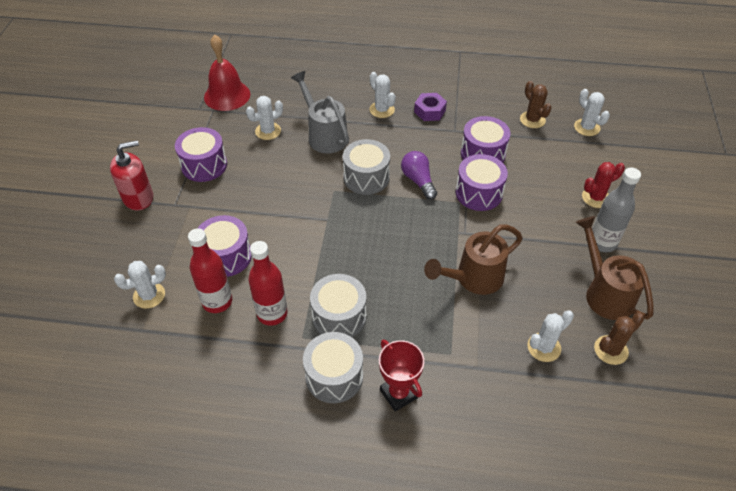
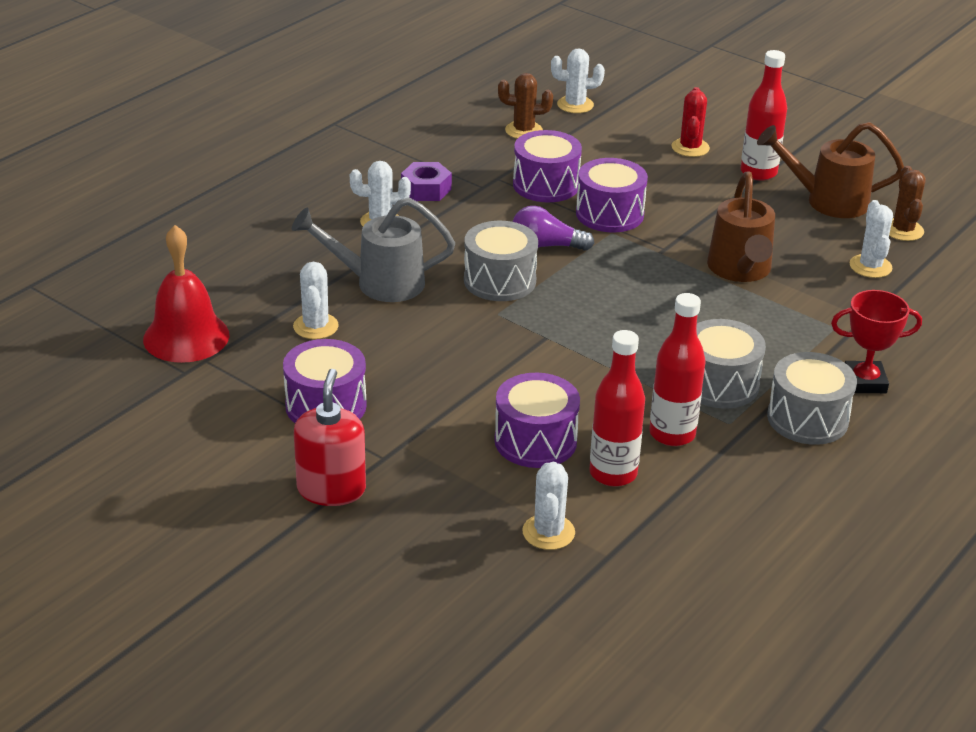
camera: 60 degrees left, 15 degrees down
(602, 242) = (758, 172): grey bottle -> red bottle

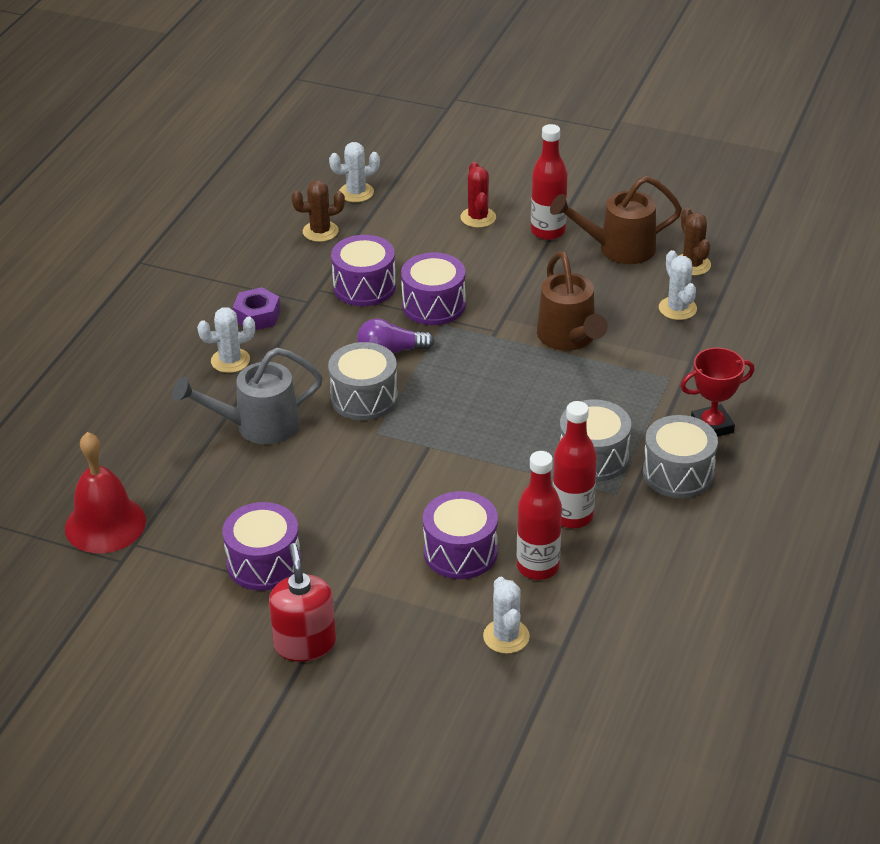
camera: 15 degrees left, 5 degrees up
(315, 326) = (219, 485): white cactus -> none

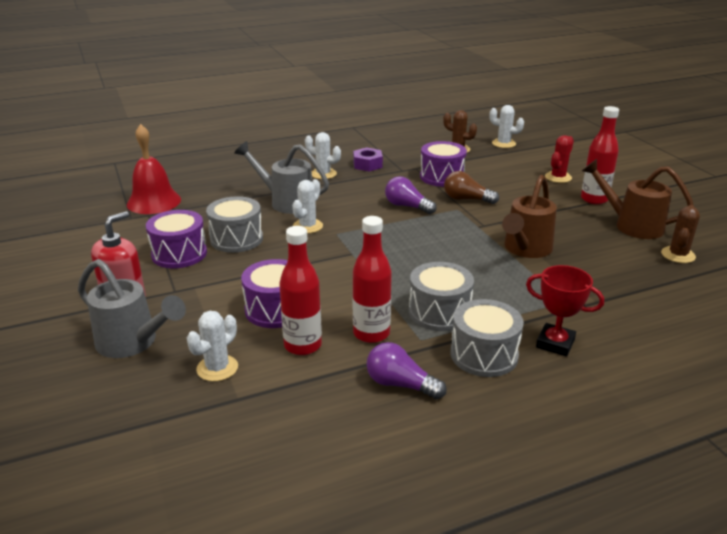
camera: 45 degrees right, 10 degrees down
(364, 398) = (358, 217): grey drum -> grey drum (236, 239)
(396, 672) = (132, 343): none -> grey watering can
(433, 305) = (466, 199): purple drum -> brown light bulb
(657, 543) = (400, 384): none -> purple light bulb
(677, 308) = (630, 271): white cactus -> white cactus (307, 226)

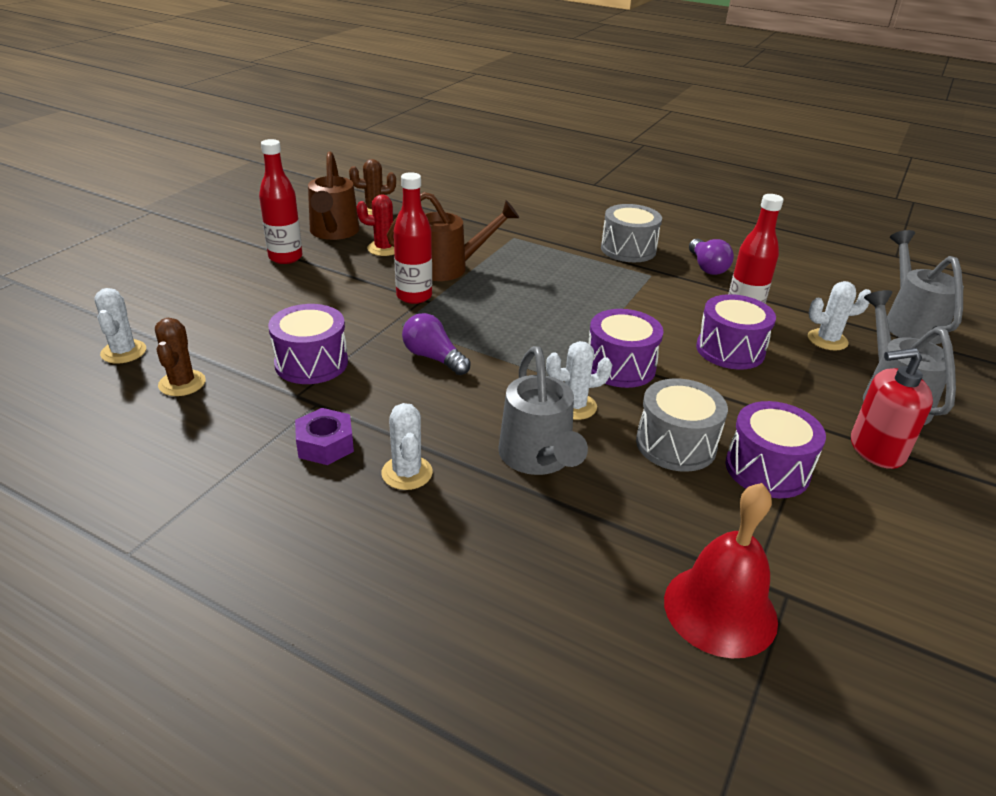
camera: 130 degrees left, 5 degrees up
(156, 448) = (910, 324): none -> grey watering can
(320, 257) = (620, 367): none -> purple drum
(371, 333) = (679, 295): red bottle -> red bottle (414, 296)
(407, 206) = (433, 358): purple light bulb -> purple light bulb turned 135 degrees clockwise
(439, 312) = (607, 278): grey drum -> none
(466, 199) = (367, 326): brown light bulb -> none
(555, 343) = (575, 231): red trophy -> none
(558, 177) = (235, 287): red cactus -> red cactus (384, 248)

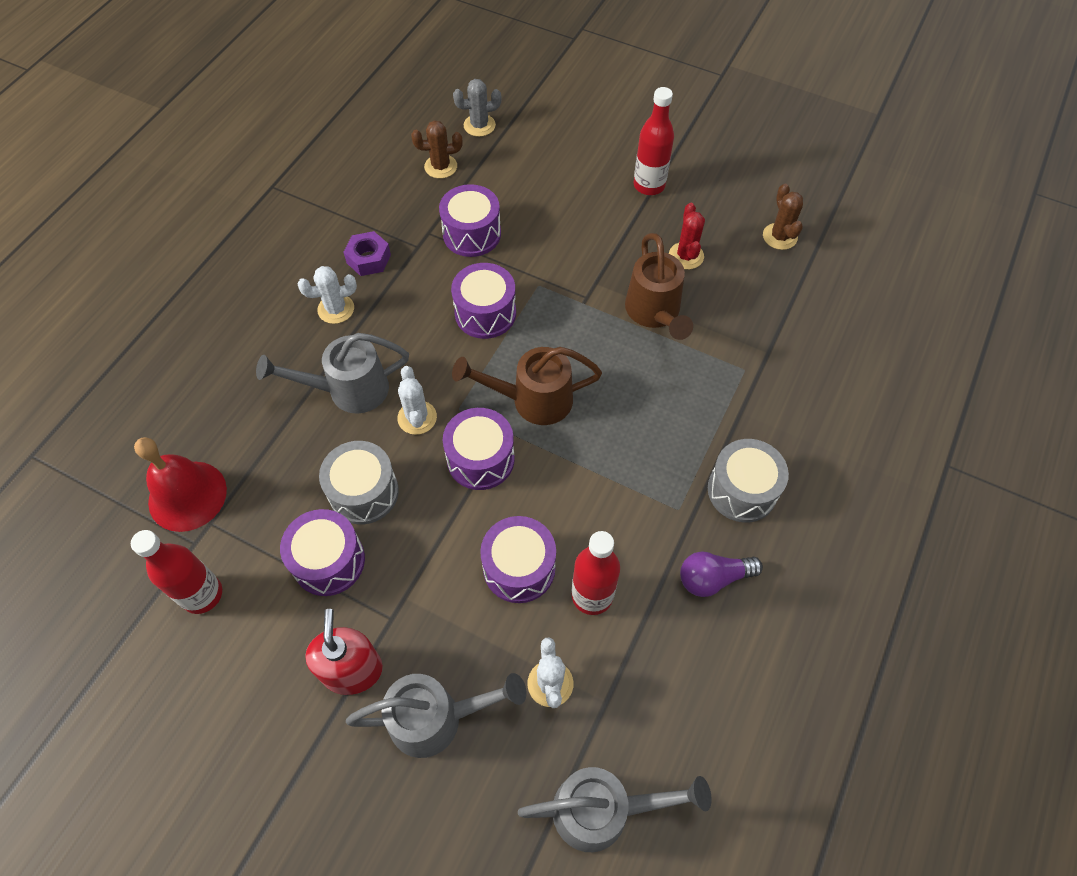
camera: 90 degrees right, 25 degrees up
(123, 352) = (479, 125): white cactus -> grey cactus
(333, 232) = (712, 211): brown watering can -> brown watering can (533, 400)
(414, 296) = (590, 290): red bottle -> red bottle (202, 594)
(433, 358) = (485, 313): purple light bulb -> purple drum

